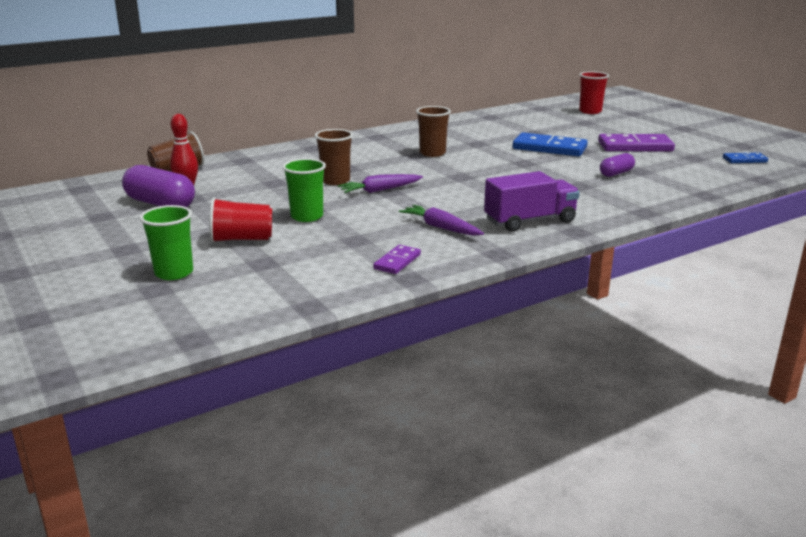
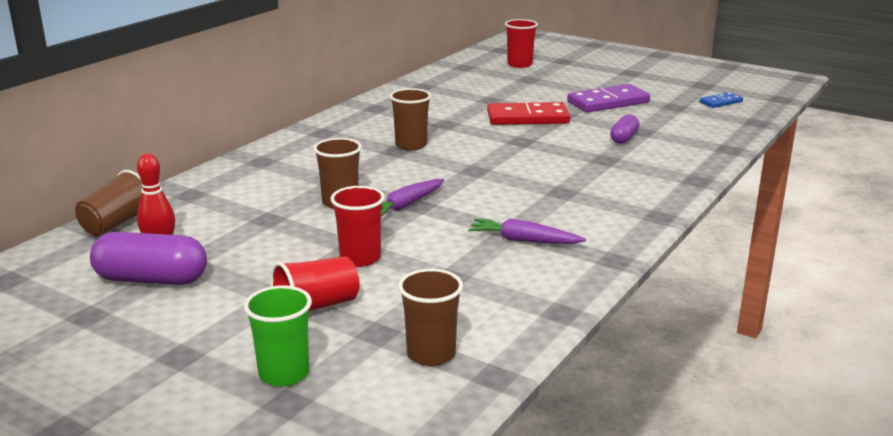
camera: 25 degrees left, 0 degrees up
(282, 283) = (431, 354): none -> brown cup
(307, 216) = (360, 258): green cup -> red cup
(397, 262) = (526, 295): purple domino -> none
(530, 221) = (603, 213): purple truck -> none
(549, 148) = (527, 118): blue domino -> red domino

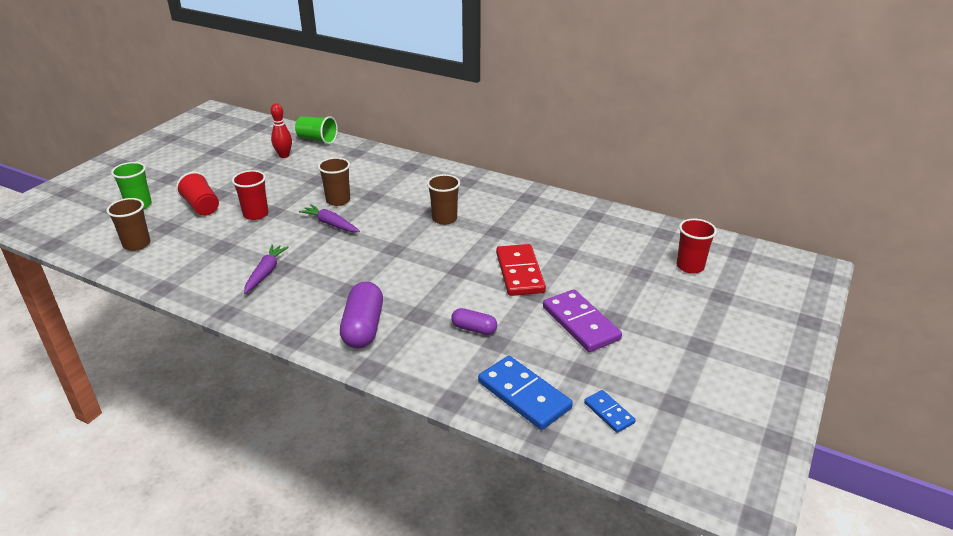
camera: 85 degrees right, 10 degrees up
(117, 224) = (317, 139): brown cup -> green cup
(151, 279) = (247, 159): purple capsule -> purple capsule (363, 327)
(711, 125) = (524, 395): none -> blue domino

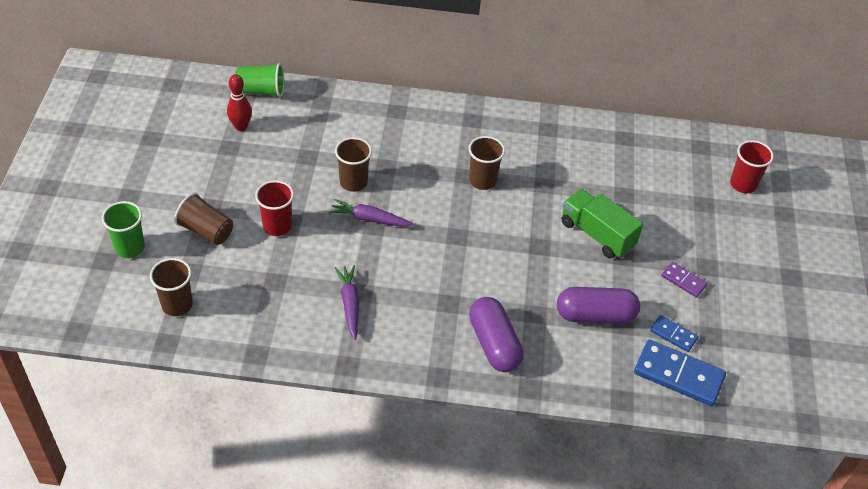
camera: 25 degrees left, 15 degrees up
(201, 206) = (206, 230): red cup -> brown cup
(474, 329) = (595, 315): purple capsule -> purple capsule, size x1.76
(519, 273) = (597, 234): red domino -> green truck
(581, 323) = (683, 281): purple domino -> purple domino, size x0.54
(609, 413) = (754, 371): blue domino -> blue domino (673, 335)

